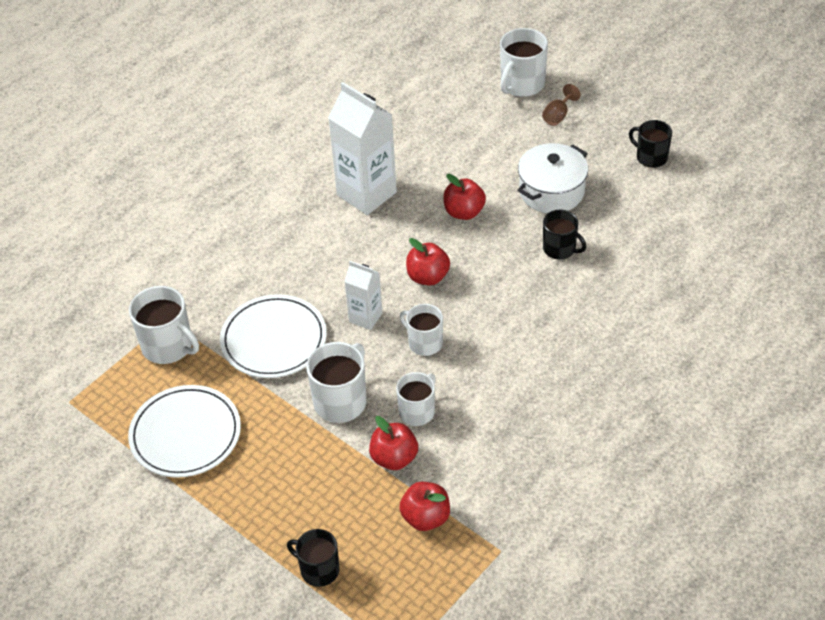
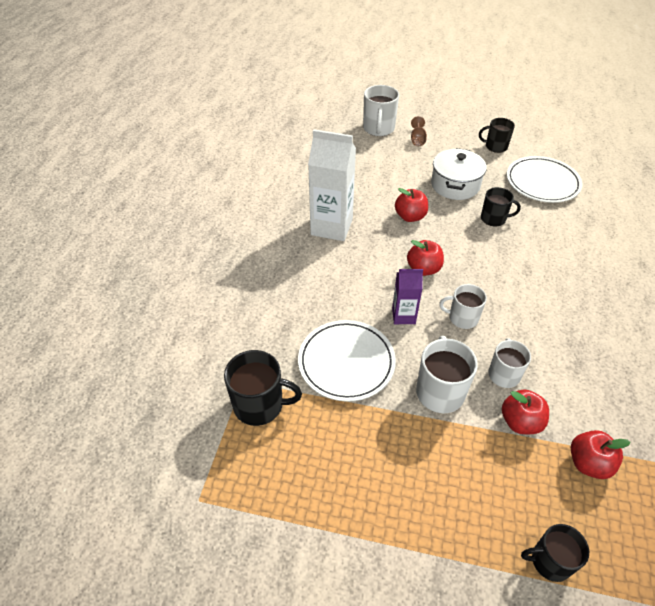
camera: 30 degrees left, 0 degrees up
(168, 346) = (260, 405): white mug -> black mug
(185, 434) = (333, 482): white plate -> white plate (542, 182)
(365, 317) = (403, 316): white carton -> purple carton

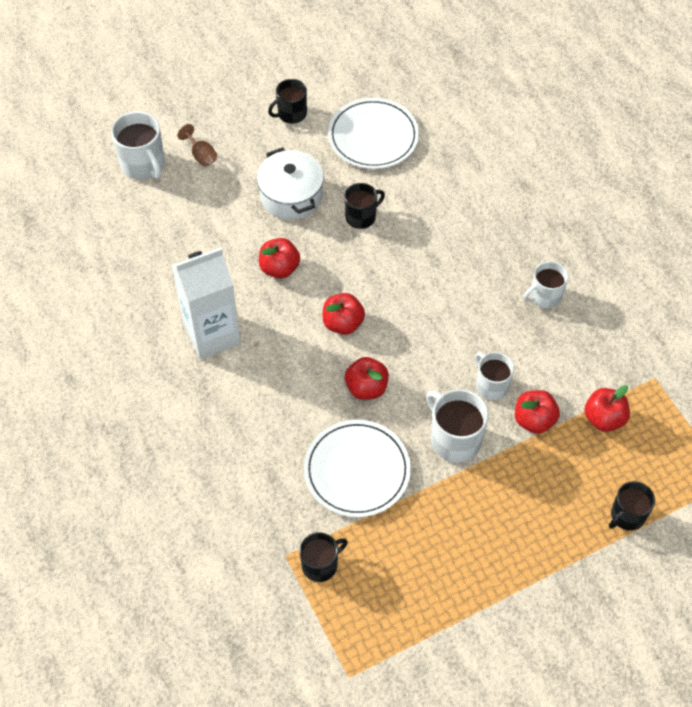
camera: 40 degrees left, 10 degrees up
(260, 405) = (320, 565): black mug -> black mug, size x0.67
(403, 316) = (366, 388): purple carton -> red apple
(462, 318) = (418, 353): white mug -> white mug (545, 296)

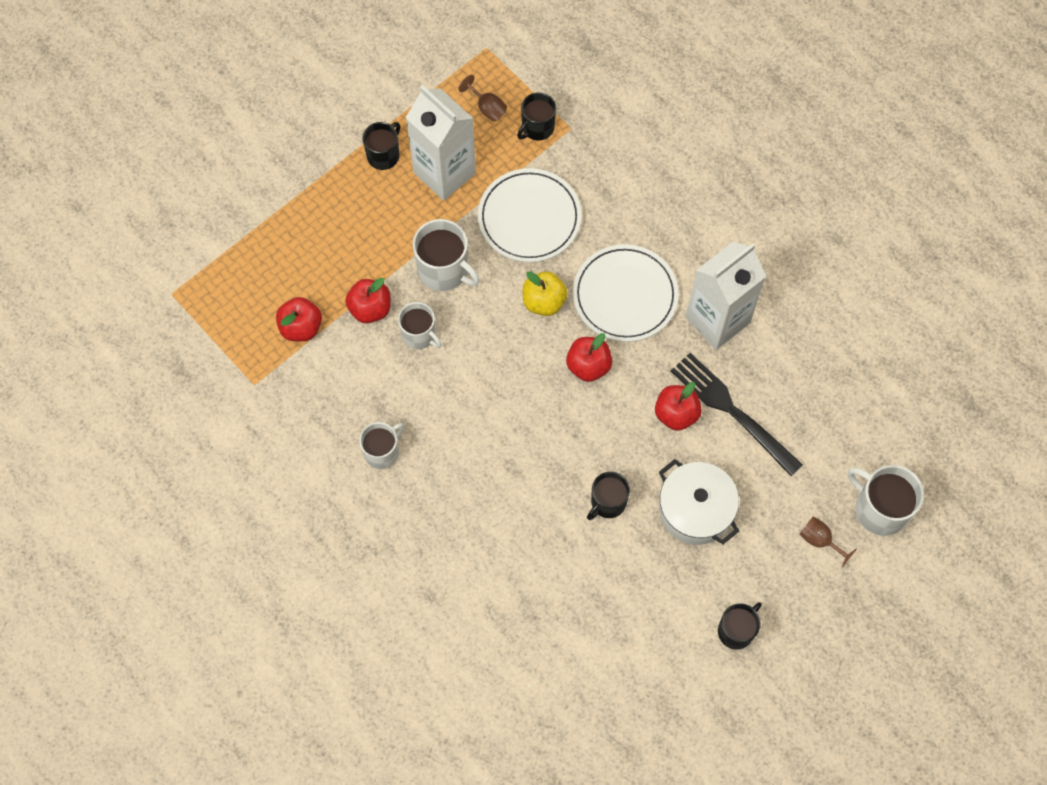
camera: 165 degrees right, 10 degrees up
(231, 260) = (731, 410): none -> black fork
(366, 388) = (544, 301): red apple -> yellow apple
(368, 602) = (487, 107): none -> brown goblet
(373, 137) = (627, 621): white plate -> white plate (625, 295)
(431, 539) = (444, 173): none -> white carton
(627, 515) = (268, 237): black mug -> black mug (384, 155)

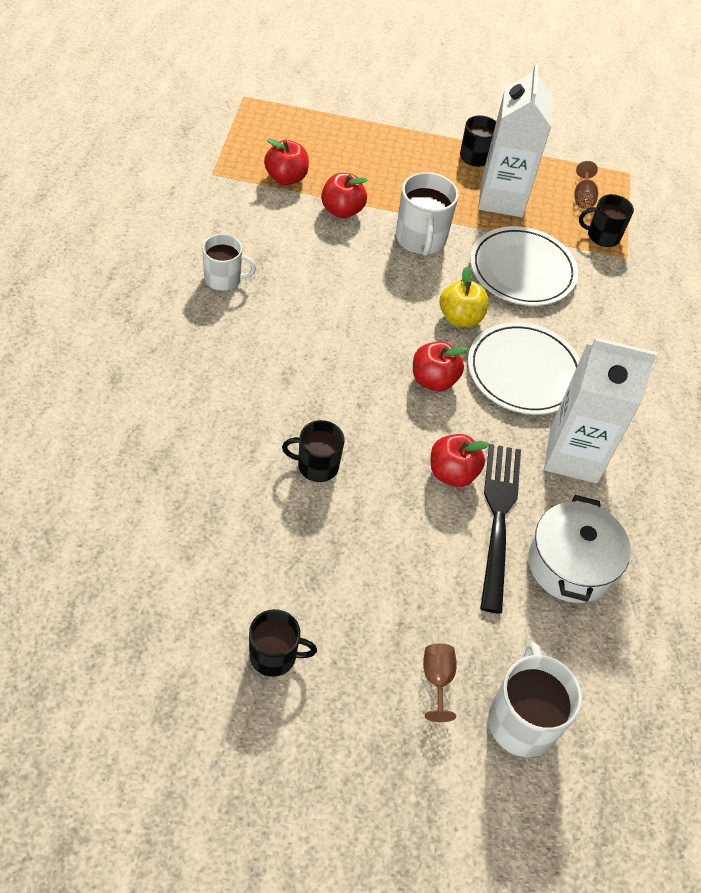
camera: 45 degrees right, 15 degrees down
(419, 335) = (349, 251): white mug -> none
(695, 510) = (371, 543): white pot -> white pot (570, 564)

